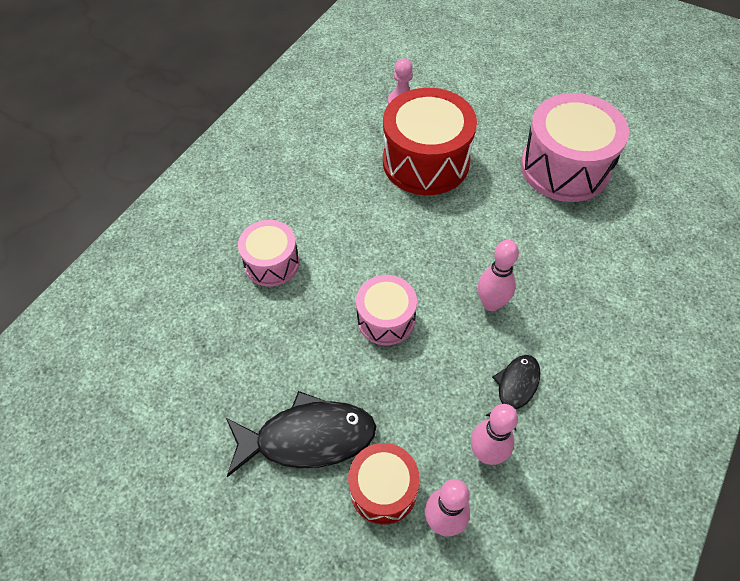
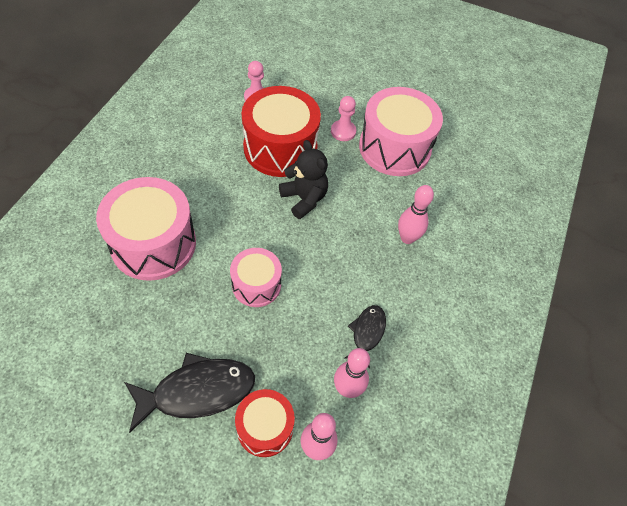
camera: 15 degrees left, 0 degrees up
(272, 263) = (153, 243): pink drum -> pink drum, size x1.75
(450, 222) = (304, 199): none -> black teddy bear
(491, 303) = (342, 265): pink bowling pin -> pink bowling pin (407, 238)
(502, 146) = (343, 131): none -> pink pawn

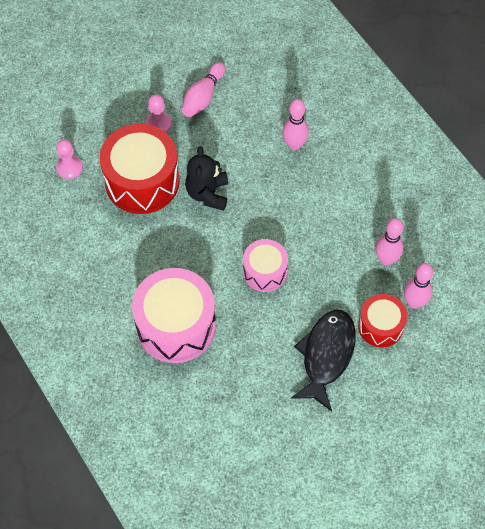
camera: 50 degrees left, 5 degrees up
(304, 199) = (208, 193): black teddy bear -> black teddy bear turned 90 degrees counterclockwise
(367, 333) = (353, 221): black fish -> none
(394, 148) = (203, 97): pink drum -> pink bowling pin

